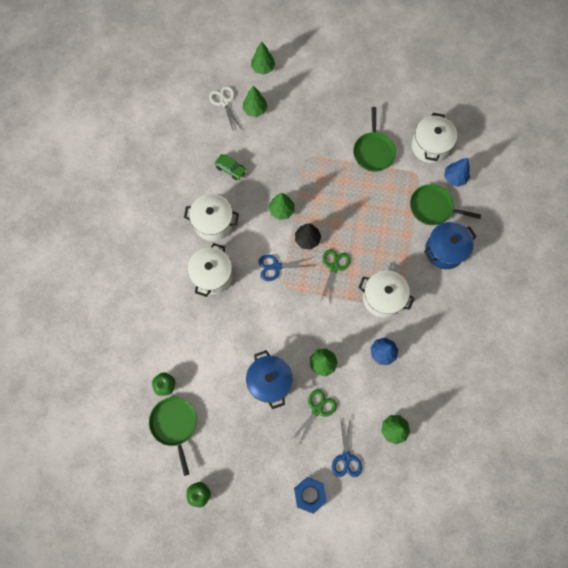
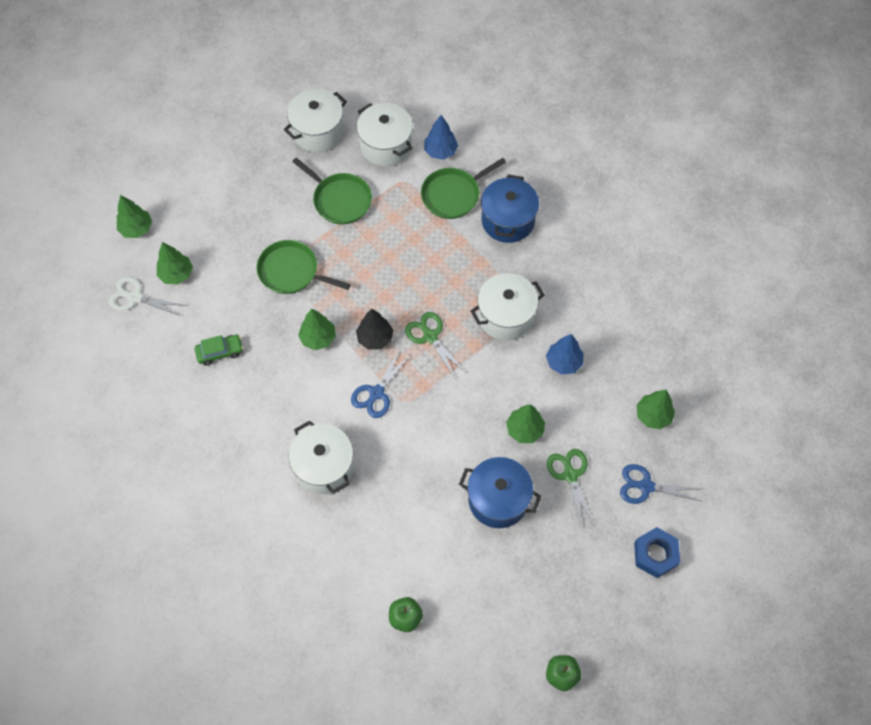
camera: 50 degrees left, 10 degrees down
(174, 425) = (460, 642): green pan -> green pan (292, 271)
(213, 223) = (264, 418): white pot -> white pot (318, 132)
(346, 458) = (645, 486): blue scissors -> blue scissors turned 150 degrees clockwise

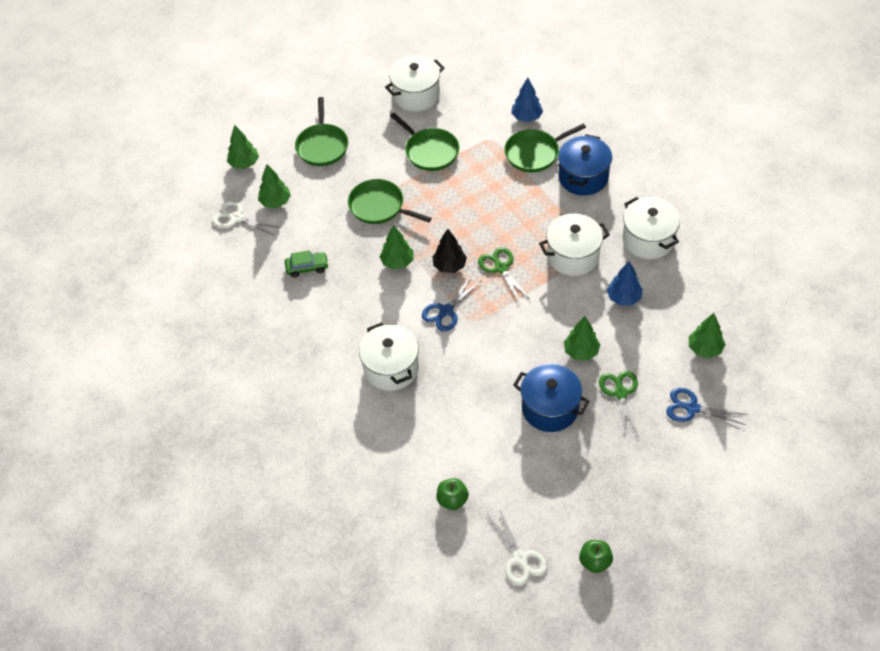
camera: 10 degrees right, 10 degrees down
(221, 201) = (322, 146): none -> green pan
(386, 146) = (477, 110): white pot -> white pot (648, 239)
(483, 679) = (520, 559): none -> white scissors
(655, 554) = (695, 467): blue nut -> none

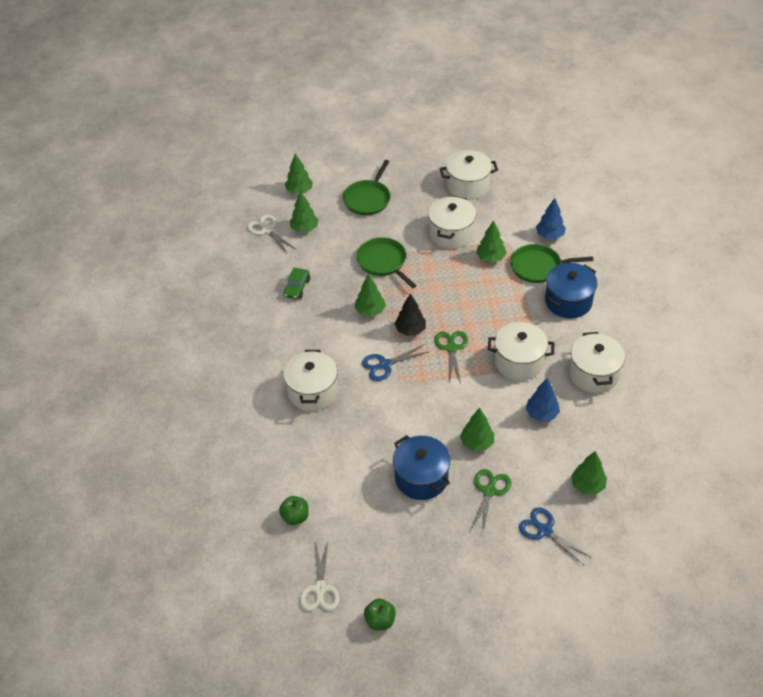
camera: 25 degrees right, 5 degrees down
(307, 267) = (297, 288): green car -> green car turned 90 degrees clockwise
(430, 151) = (451, 234): green pan -> white pot
(483, 161) = (490, 258): none -> green tree

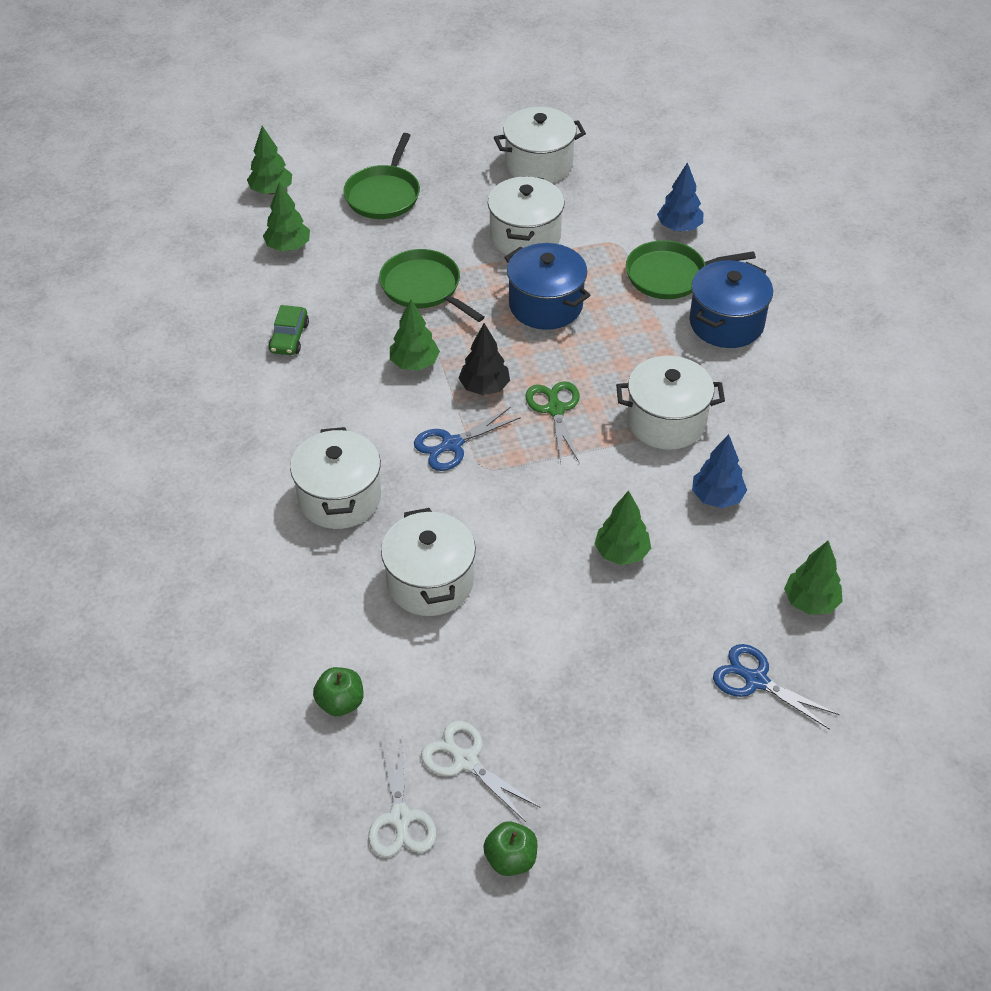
camera: 10 degrees left, 0 degrees up
(267, 230) = (227, 253): white scissors -> white scissors (465, 760)
(421, 478) = (541, 618): blue pot -> blue pot (545, 305)
(489, 491) = (655, 626): green scissors -> none
(490, 258) = (593, 268): green tree -> none
(594, 374) = (787, 429): white pot -> white pot (430, 582)

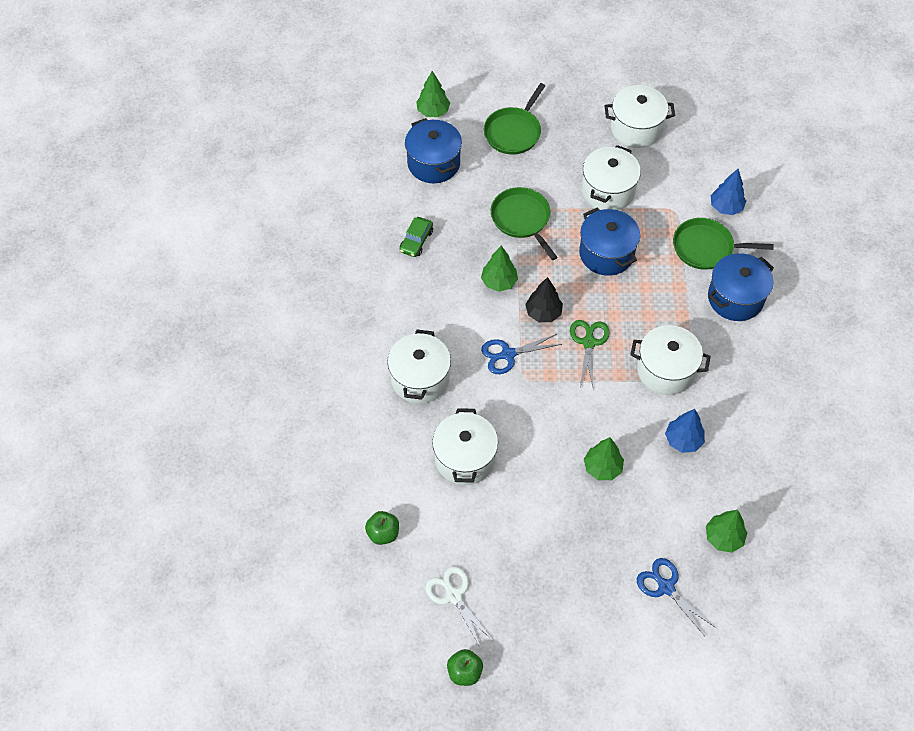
camera: 15 degrees right, 10 degrees up
(288, 247) = (433, 163): green tree -> blue pot
(400, 818) = (401, 625): white scissors -> none

